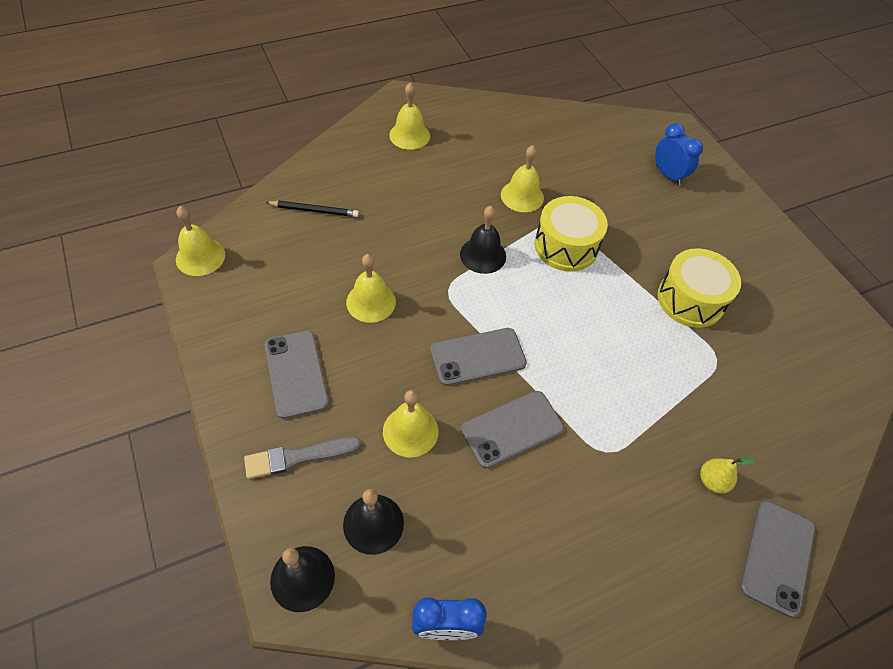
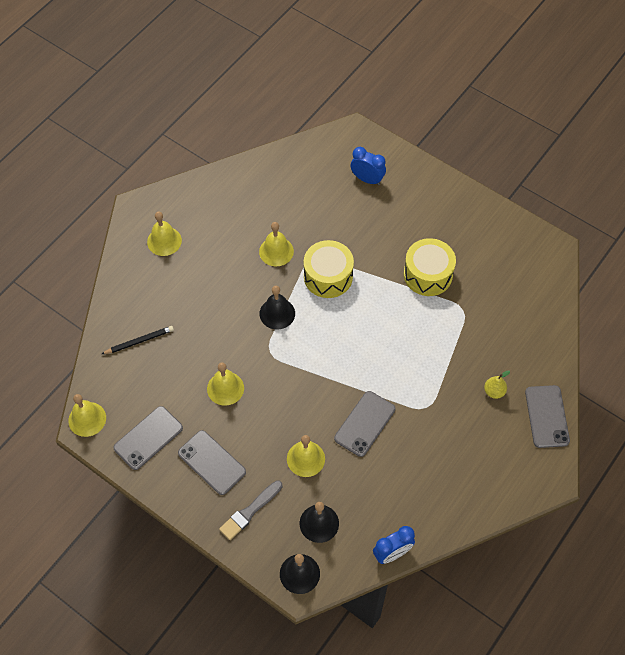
camera: 25 degrees left, 5 degrees up
(478, 357) = (317, 388): grey phone -> grey phone (148, 438)

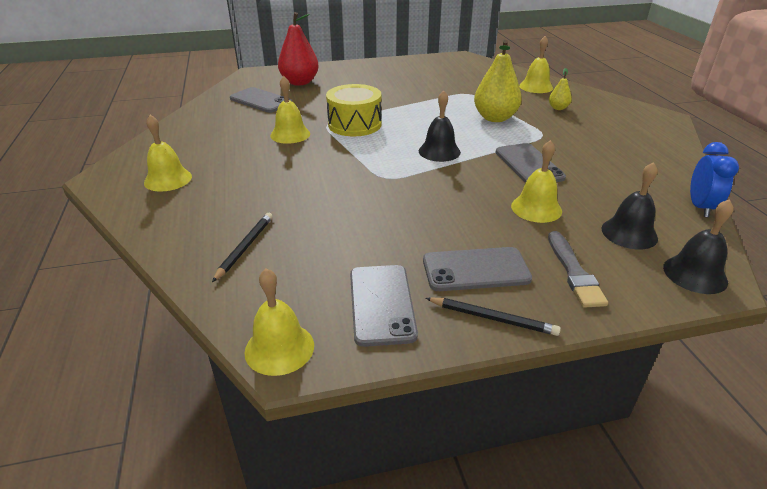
camera: 50 degrees left, 25 degrees down
(177, 493) = (493, 318): none -> black pencil
(225, 388) = (390, 218): yellow bell -> yellow bell (536, 87)
(277, 313) = (351, 158): black bell -> black bell (439, 151)
(367, 179) = (299, 82): blue clock -> red pear
(428, 274) = (418, 93): yellow drum -> none
(428, 358) = (495, 118): none -> yellow pear
(546, 416) = (602, 100): grey phone -> grey phone (260, 101)

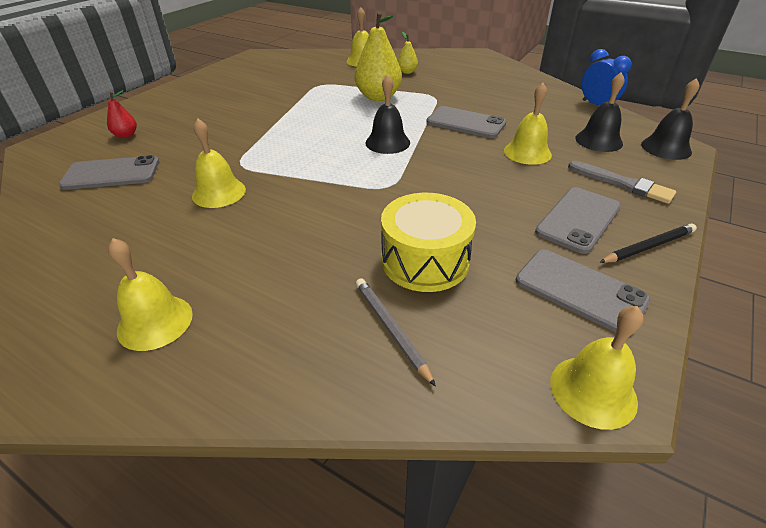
camera: 45 degrees left, 5 degrees up
(245, 247) = (391, 329): black pencil -> grey pencil
(299, 82) = (126, 135): red pear -> red pear, size x0.50
(354, 124) = (270, 152): yellow drum -> yellow drum (425, 261)

